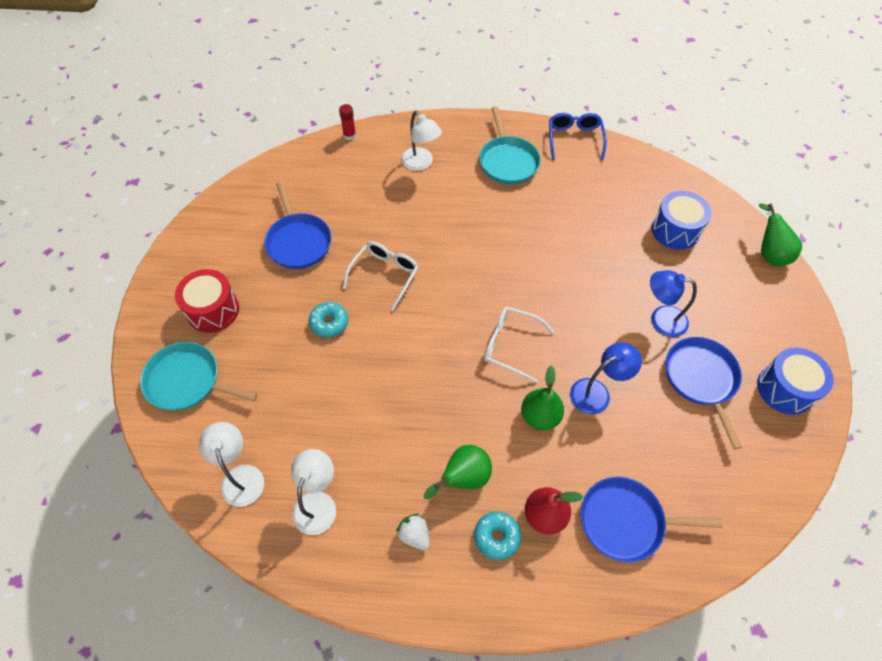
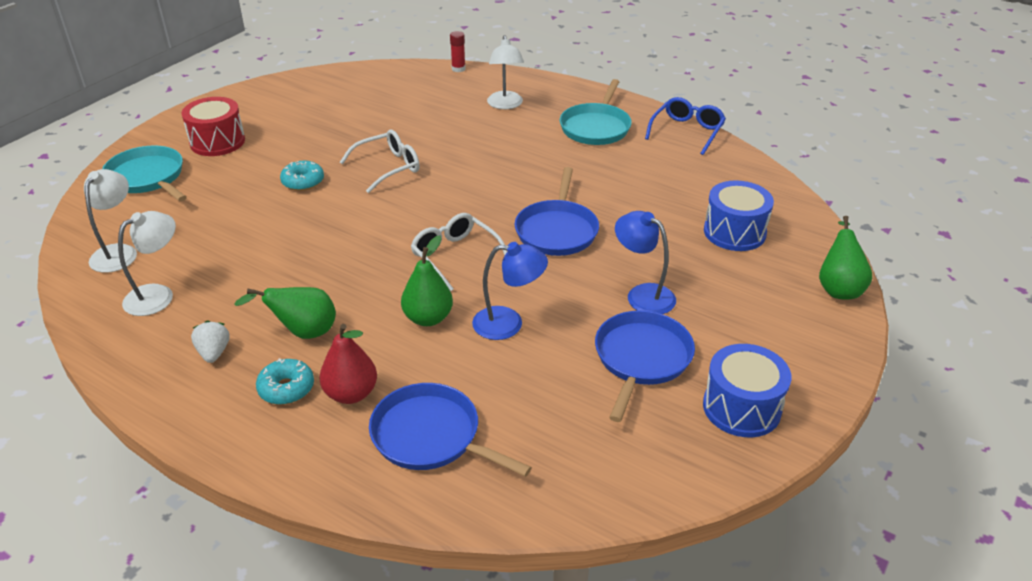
camera: 30 degrees right, 20 degrees down
(298, 242) = (336, 122): blue pan -> blue pan (557, 230)

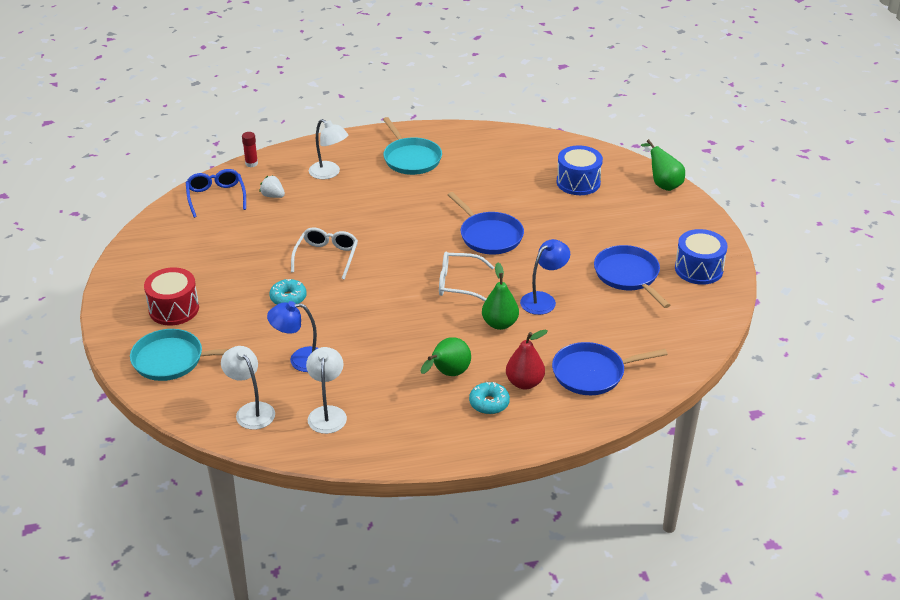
camera: 45 degrees left, 0 degrees up
(214, 353) = (419, 415): white strawberry -> white strawberry (273, 196)
(642, 294) = (583, 243): blue lamp -> blue lamp (300, 360)
(687, 132) = (467, 133): blue glasses -> blue glasses (216, 197)

